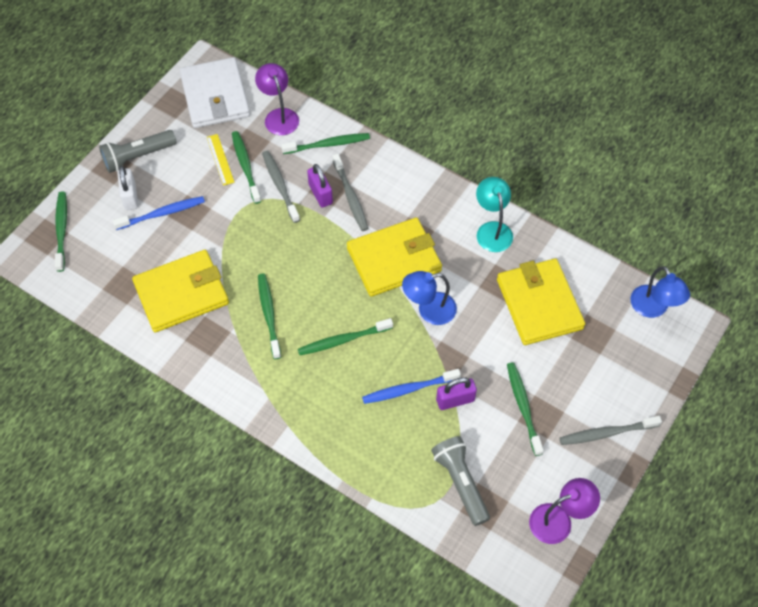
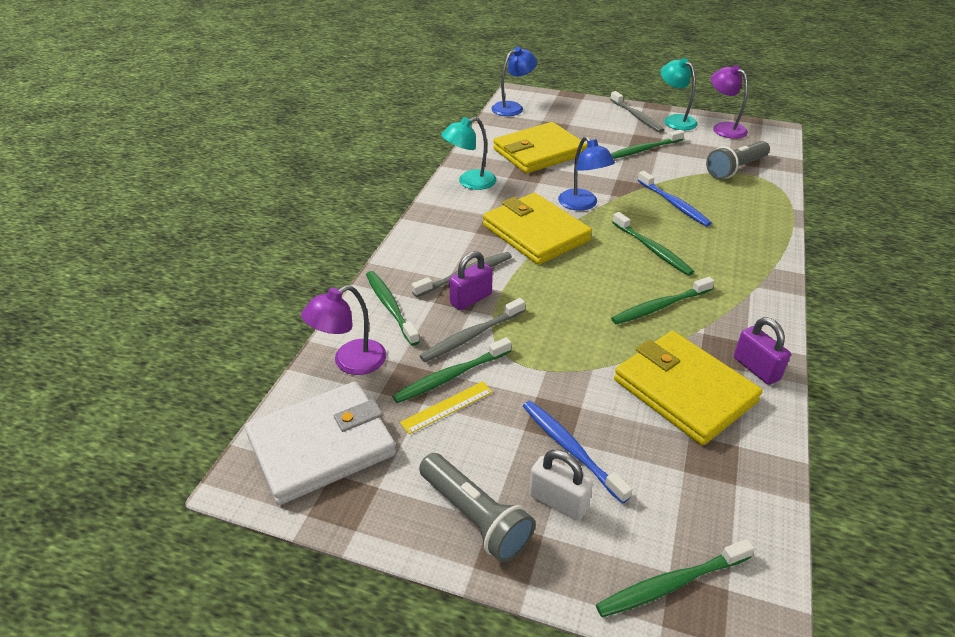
camera: 105 degrees left, 20 degrees down
(130, 196) = (558, 501): white padlock -> white padlock turned 60 degrees clockwise
(455, 400) = (664, 180): purple padlock -> purple padlock (756, 368)
(590, 473) = (675, 120): none -> turquoise lamp

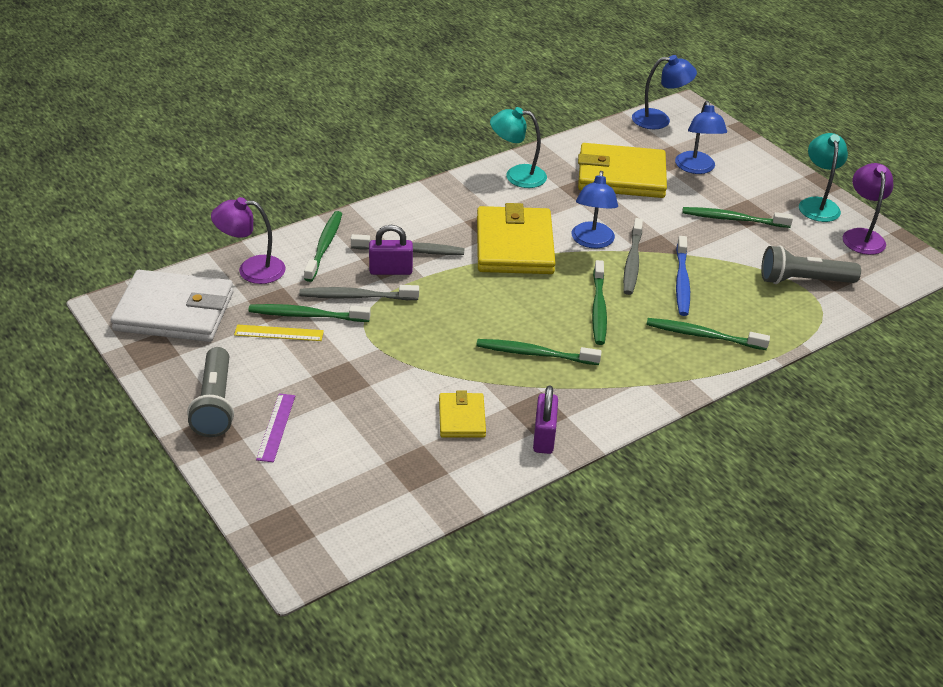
camera: 35 degrees right, 0 degrees up
(558, 501) = (276, 427): white padlock -> purple ruler
(570, 449) = (326, 404): blue toothbrush -> none
(577, 128) = (696, 168): none -> blue lamp
(636, 117) = (779, 183): grey toothbrush -> grey toothbrush (632, 262)
(671, 584) = (283, 509): green toothbrush -> green toothbrush (703, 335)
(684, 391) = (461, 418): yellow wallet -> yellow wallet, size x0.51

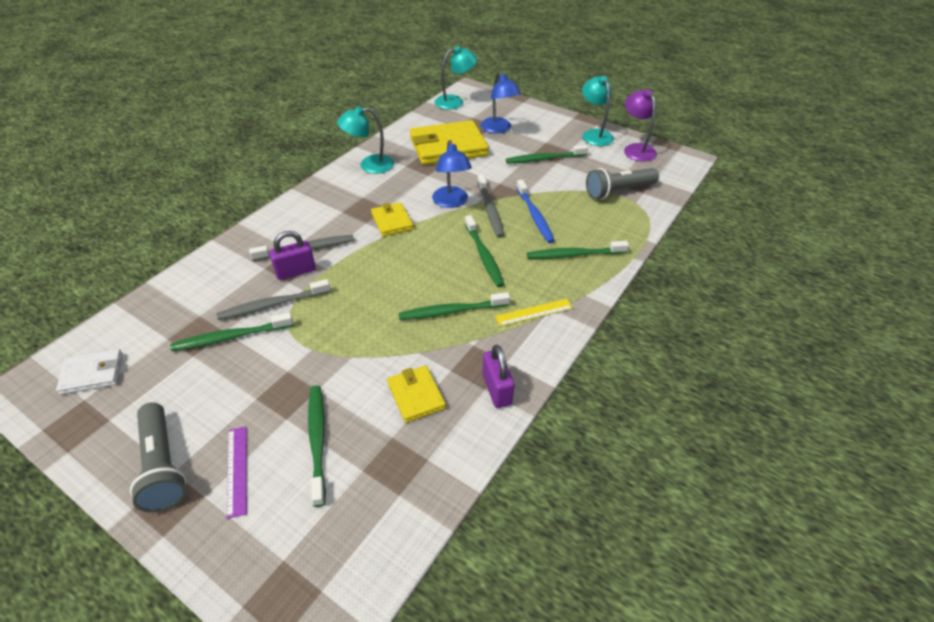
camera: 20 degrees left, 5 degrees up
(174, 311) = (92, 373): white wallet -> white wallet, size x0.51
(251, 270) = (163, 307): purple lamp -> none
(279, 333) = (209, 363): yellow ruler -> yellow ruler (534, 312)
(324, 246) = (227, 265): green toothbrush -> green toothbrush (317, 440)
(514, 245) = (392, 221): yellow wallet -> yellow wallet, size x0.51
(659, 120) = (455, 101): blue lamp -> turquoise lamp

